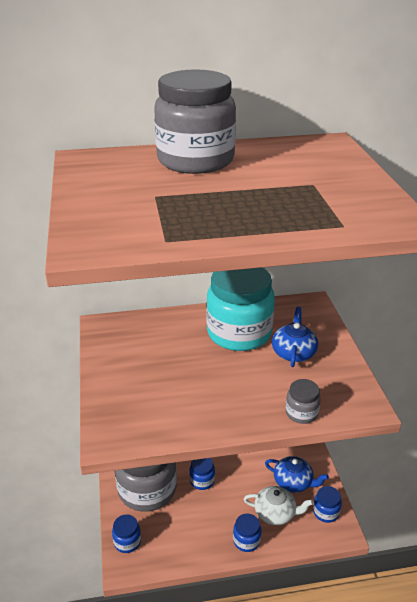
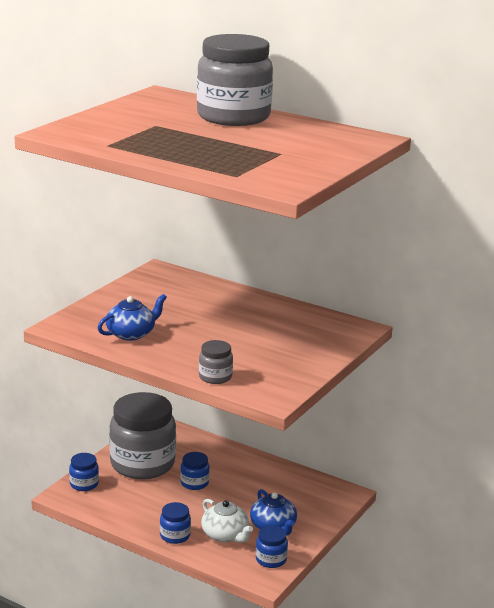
camera: 40 degrees right, 10 degrees down
(239, 333) = (256, 318): turquoise jar -> none
(293, 352) = (279, 346): blue teapot -> blue teapot (131, 334)

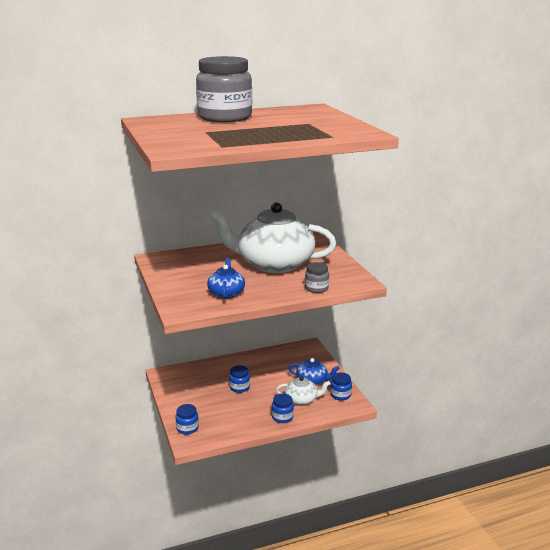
camera: 50 degrees left, 0 degrees up
(142, 464) = (196, 397): grey jar -> none
(242, 333) = (274, 264): none -> white teapot

